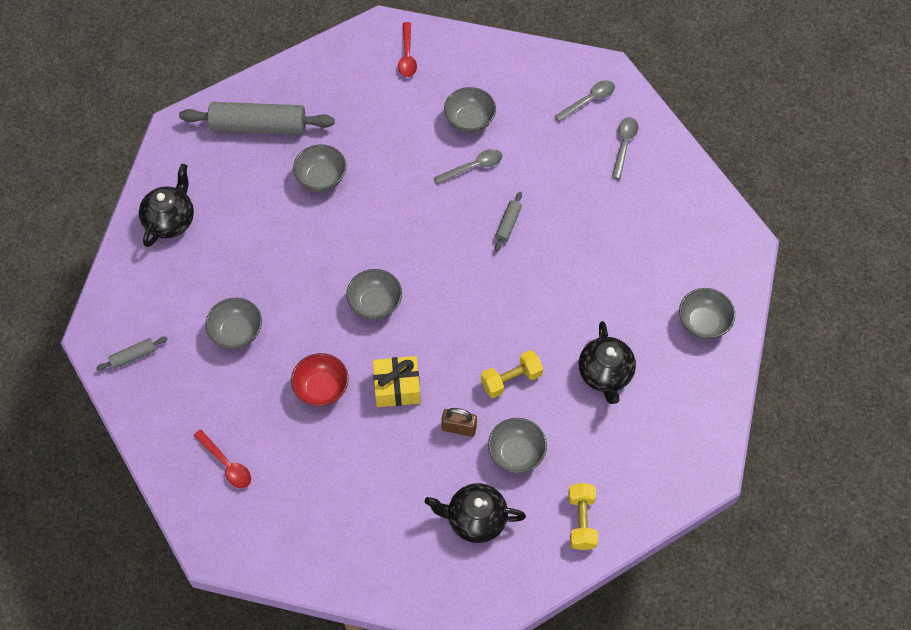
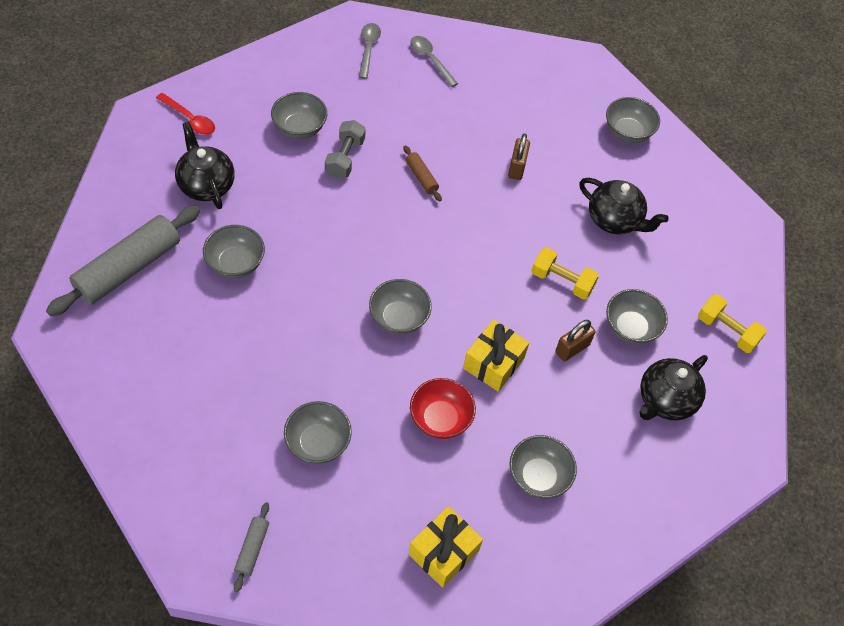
camera: 55 degrees left, 5 degrees down
(170, 220) = (143, 408): black teapot -> black teapot (206, 185)
(227, 464) = (443, 552): red spoon -> yellow gift
(334, 480) = (538, 477): none -> grey bowl
(473, 167) = (345, 158): grey spoon -> grey dumbbell
(508, 224) = (421, 177): grey rolling pin -> brown rolling pin
(511, 379) = (562, 281): yellow dumbbell -> yellow dumbbell turned 75 degrees counterclockwise
(584, 276) = (517, 167): none -> brown padlock

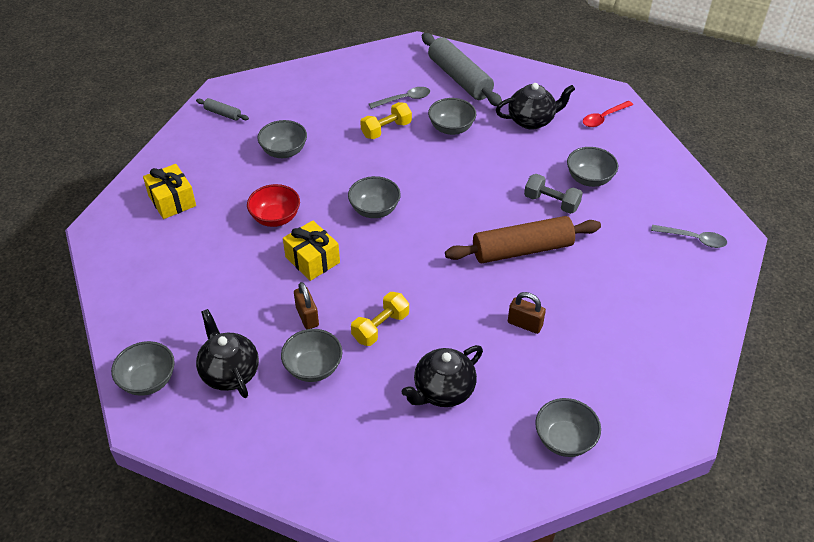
camera: 110 degrees right, 10 degrees down
(421, 177) = (522, 250): brown rolling pin -> brown rolling pin, size x2.23
(430, 59) = (679, 284): grey spoon -> grey spoon (404, 99)
(538, 477) = (202, 265): grey bowl -> grey bowl (148, 381)
(727, 331) = (282, 451): yellow dumbbell -> yellow dumbbell (386, 130)

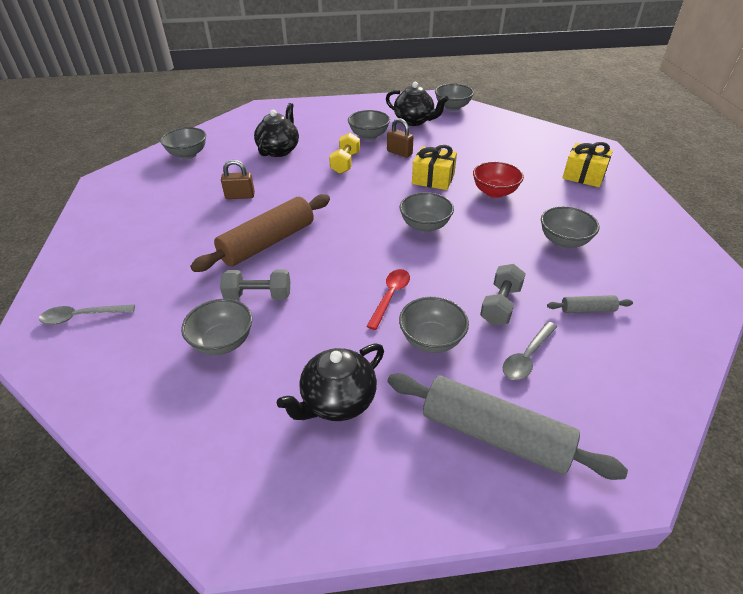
camera: 150 degrees right, 5 degrees down
(223, 114) = (672, 252): grey rolling pin -> grey rolling pin (587, 309)
(386, 130) = (500, 305): yellow dumbbell -> grey dumbbell
(603, 118) = (229, 460): red spoon -> red spoon (390, 296)

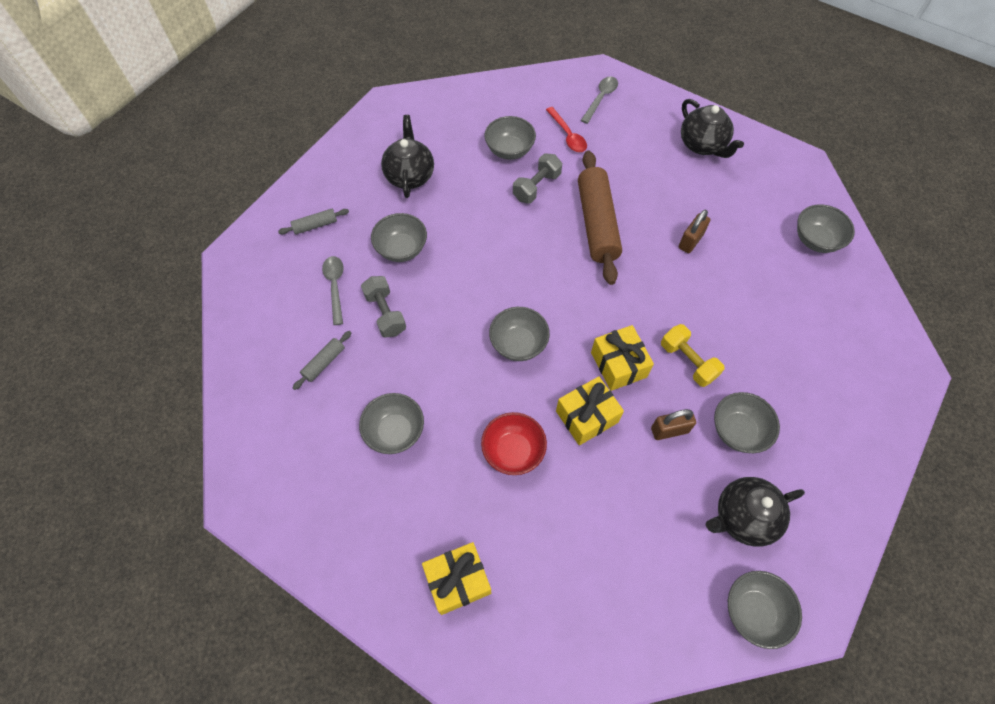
camera: 130 degrees right, 20 degrees up
(279, 150) = (766, 320): black teapot -> black teapot (702, 145)
(382, 183) = (618, 364): none -> yellow gift
(390, 296) = (461, 257): red spoon -> red spoon (568, 135)
(494, 434) = (315, 225): grey rolling pin -> grey rolling pin, size x0.45

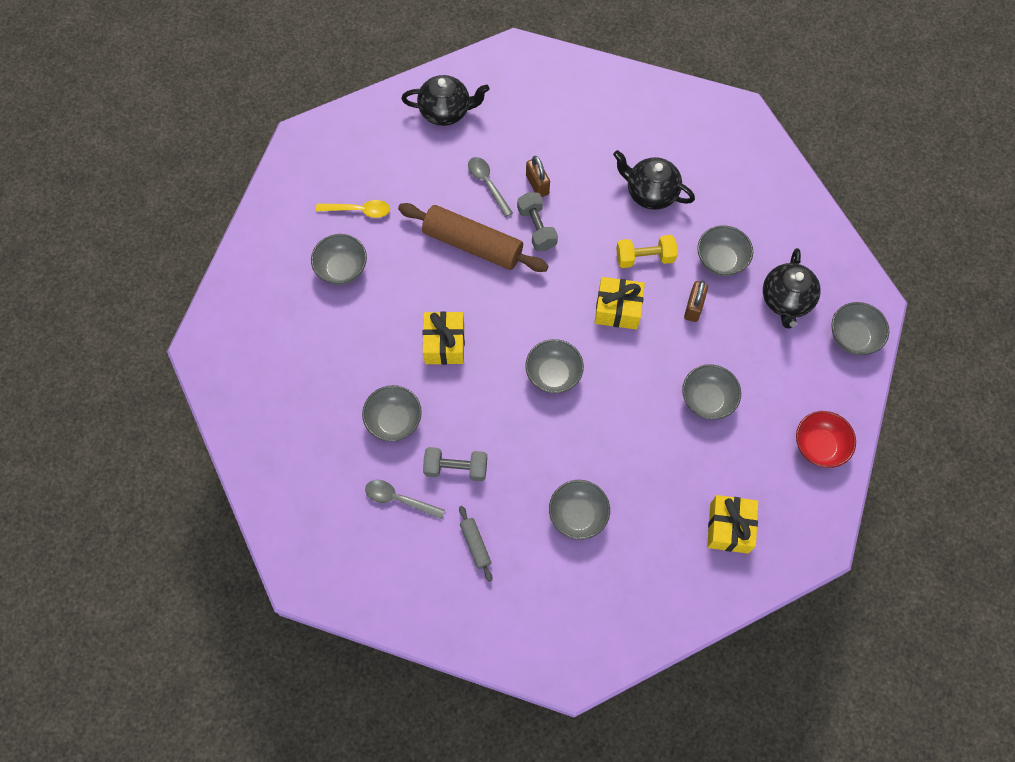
camera: 60 degrees left, 5 degrees up
(315, 225) = (314, 486): grey rolling pin -> none
(410, 175) = (311, 372): black teapot -> black teapot (650, 193)
(513, 451) = (647, 431): red bowl -> red bowl (819, 446)
(536, 187) = (400, 270): grey dumbbell -> grey dumbbell (536, 228)
(568, 135) = (359, 210): red spoon -> yellow spoon
(587, 416) = (649, 360): yellow gift -> yellow gift (444, 344)
(601, 98) = (335, 157): grey spoon -> grey spoon (487, 183)
(815, 240) = (594, 95): grey bowl -> grey bowl (707, 400)

